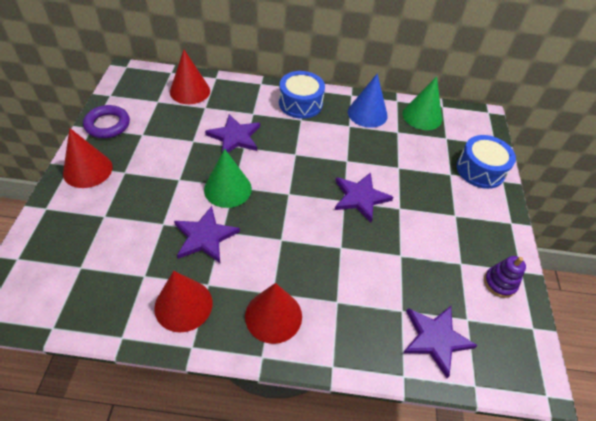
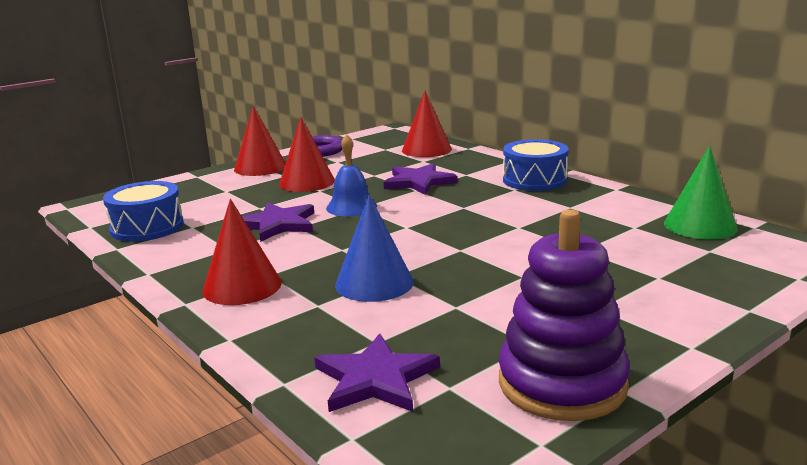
camera: 50 degrees right, 30 degrees down
(183, 305) = (187, 251): red cone -> red cone (307, 182)
(227, 189) = (351, 207): green cone -> blue bell
(360, 197) = (485, 253): purple star -> none
(367, 113) = (614, 205): blue cone -> blue cone (374, 283)
(480, 170) = (722, 289): blue drum -> blue drum (147, 227)
(499, 283) = (562, 383): purple stacking toy -> purple stacking toy, size x2.00

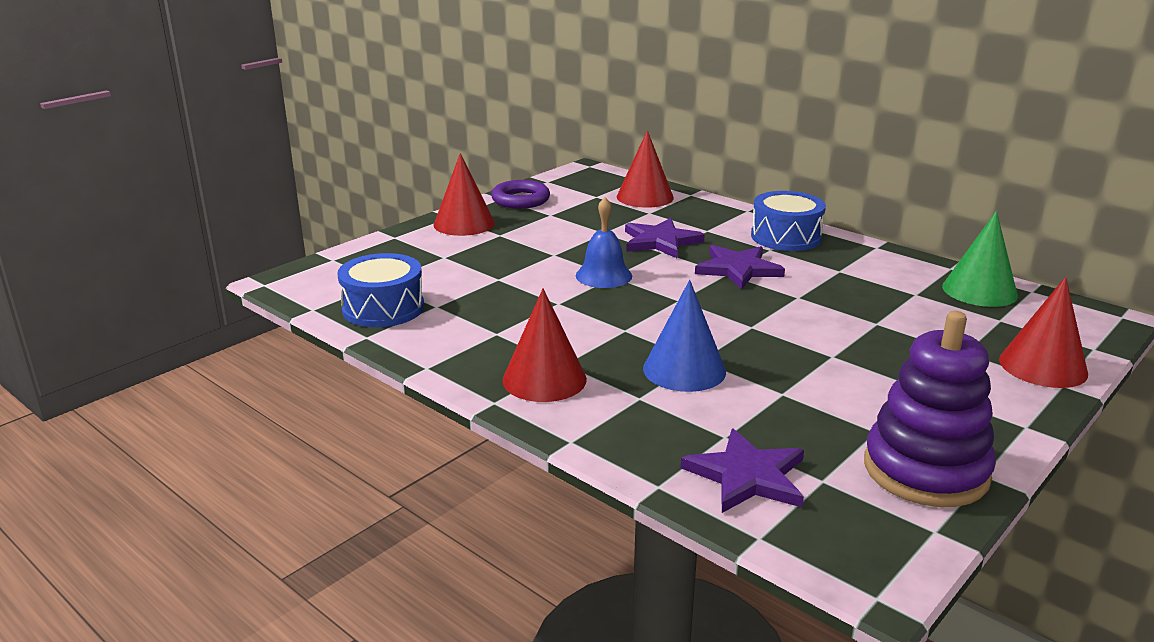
camera: 10 degrees left, 5 degrees up
(278, 224) = (534, 300): purple star -> purple star (738, 269)
(307, 182) = (532, 243): red cone -> red cone (1043, 366)

